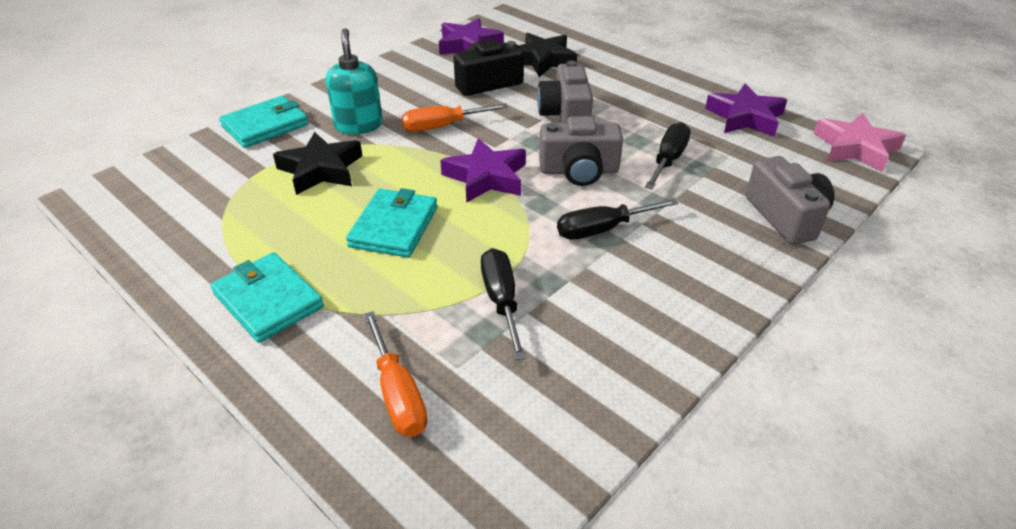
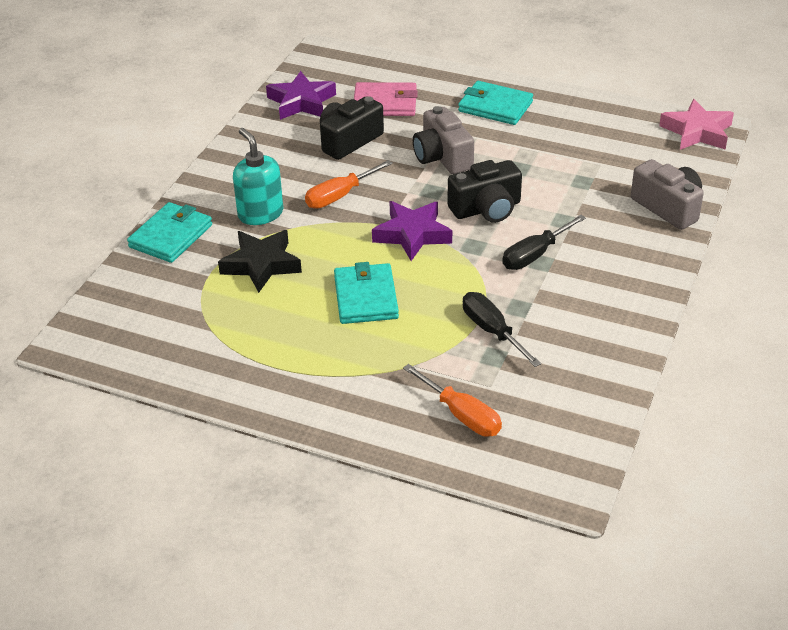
camera: 20 degrees left, 0 degrees up
(268, 300) = (310, 381): turquoise wallet -> turquoise wallet (495, 106)
(543, 60) = (385, 103): black star -> pink wallet
(579, 171) = (486, 209): grey camera -> black camera
(668, 160) = (554, 180): black screwdriver -> none
(745, 117) = (597, 123): purple star -> none

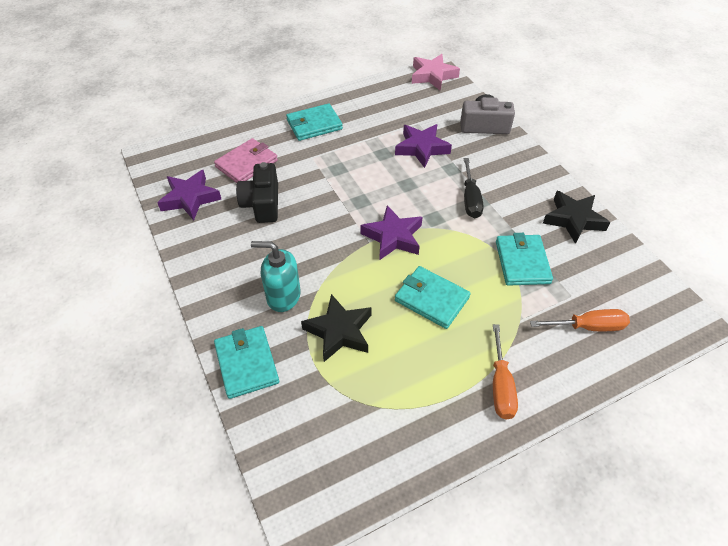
camera: 50 degrees left, 10 degrees up
(339, 196) = (313, 244): orange screwdriver -> orange screwdriver (500, 386)
(442, 157) = (333, 175): grey camera -> none
(486, 209) = (405, 190): black camera -> none
(492, 331) = (522, 262): black screwdriver -> turquoise wallet
(564, 186) = (422, 148): none -> purple star
(608, 339) = (573, 219): none -> black star

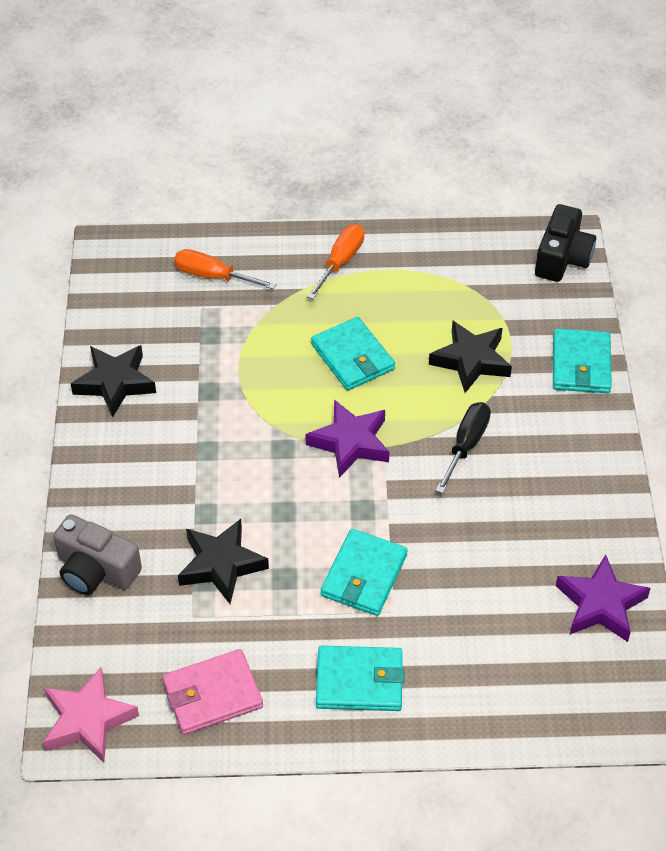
camera: 155 degrees left, 0 degrees up
(247, 164) = (499, 639): pink wallet -> pink wallet (212, 694)
(262, 204) = (499, 555): black camera -> black camera (562, 258)
(283, 296) = (517, 419): turquoise soap dispenser -> none
(422, 148) = (221, 564): purple star -> black star
(470, 199) = (216, 457): black screwdriver -> black screwdriver (466, 445)
(522, 262) = (221, 358): turquoise wallet -> turquoise wallet (364, 575)

